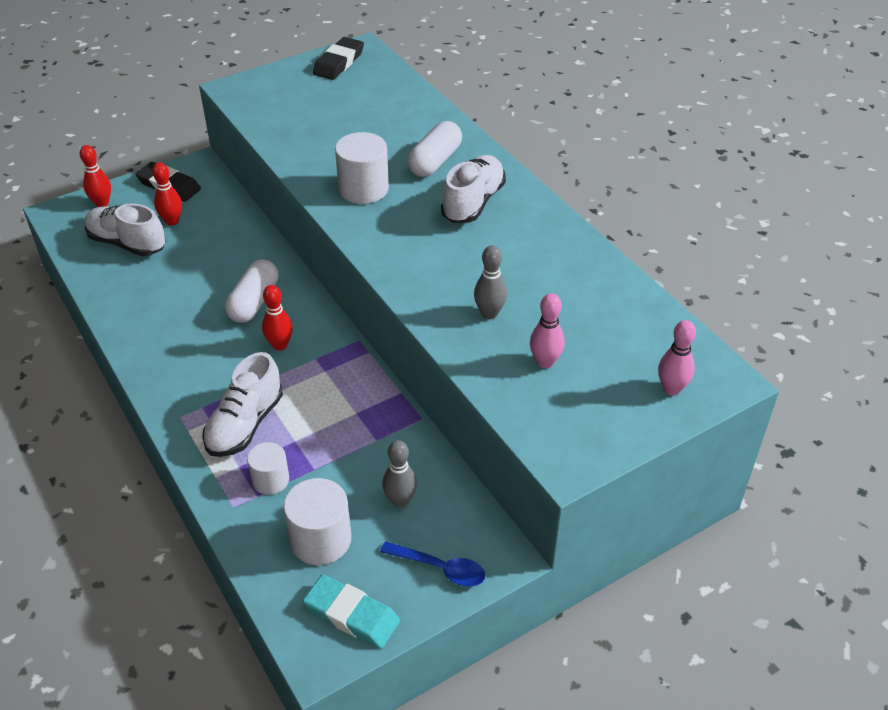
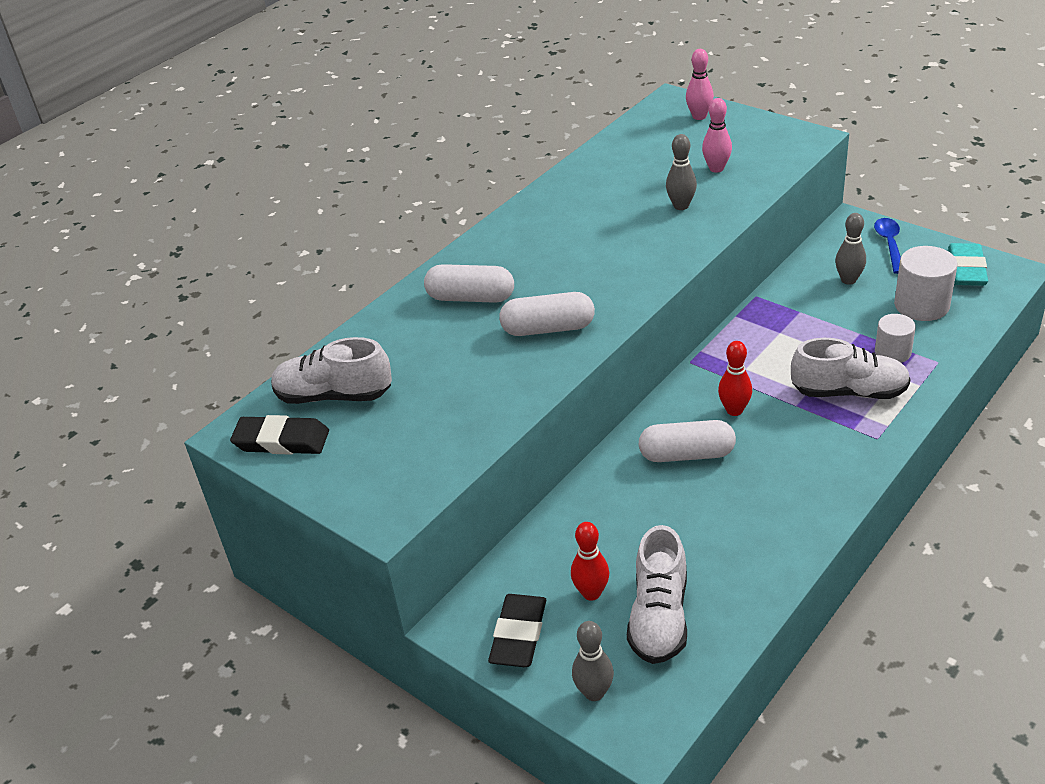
camera: 105 degrees left, 5 degrees down
(102, 203) = (594, 692): red bowling pin -> grey bowling pin
(363, 189) = (548, 328): white cylinder -> white capsule
(473, 202) = (529, 255): white shoe -> white shoe (334, 395)

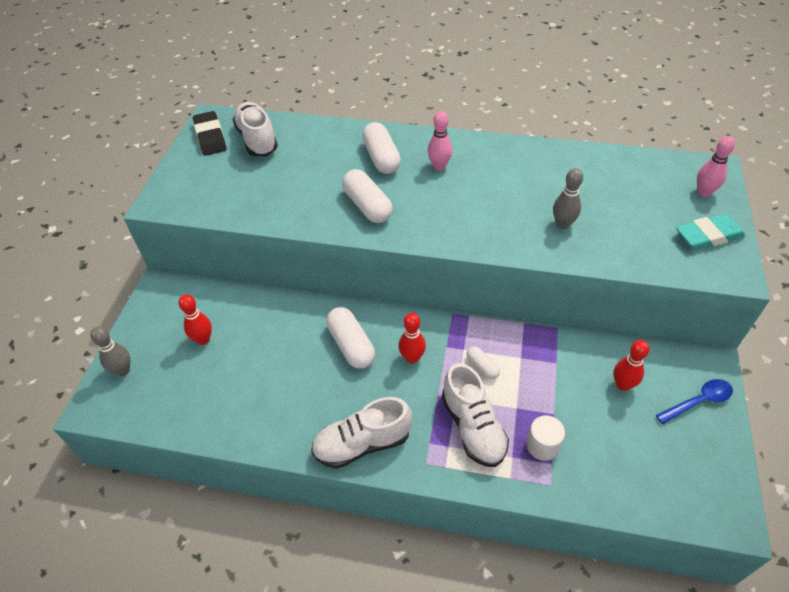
camera: 60 degrees right, 10 degrees up
(519, 634) = (159, 317): black eraser -> none
(659, 617) = (192, 382): white shoe -> white shoe (362, 443)
(716, 168) = (633, 228): pink bowling pin -> pink bowling pin (439, 166)
(776, 362) = (482, 367): none -> white capsule
(848, 280) = (622, 385): grey bowling pin -> red bowling pin
(921, 305) = (624, 451): white cylinder -> none
(966, 269) = (706, 475): turquoise eraser -> turquoise eraser (708, 236)

